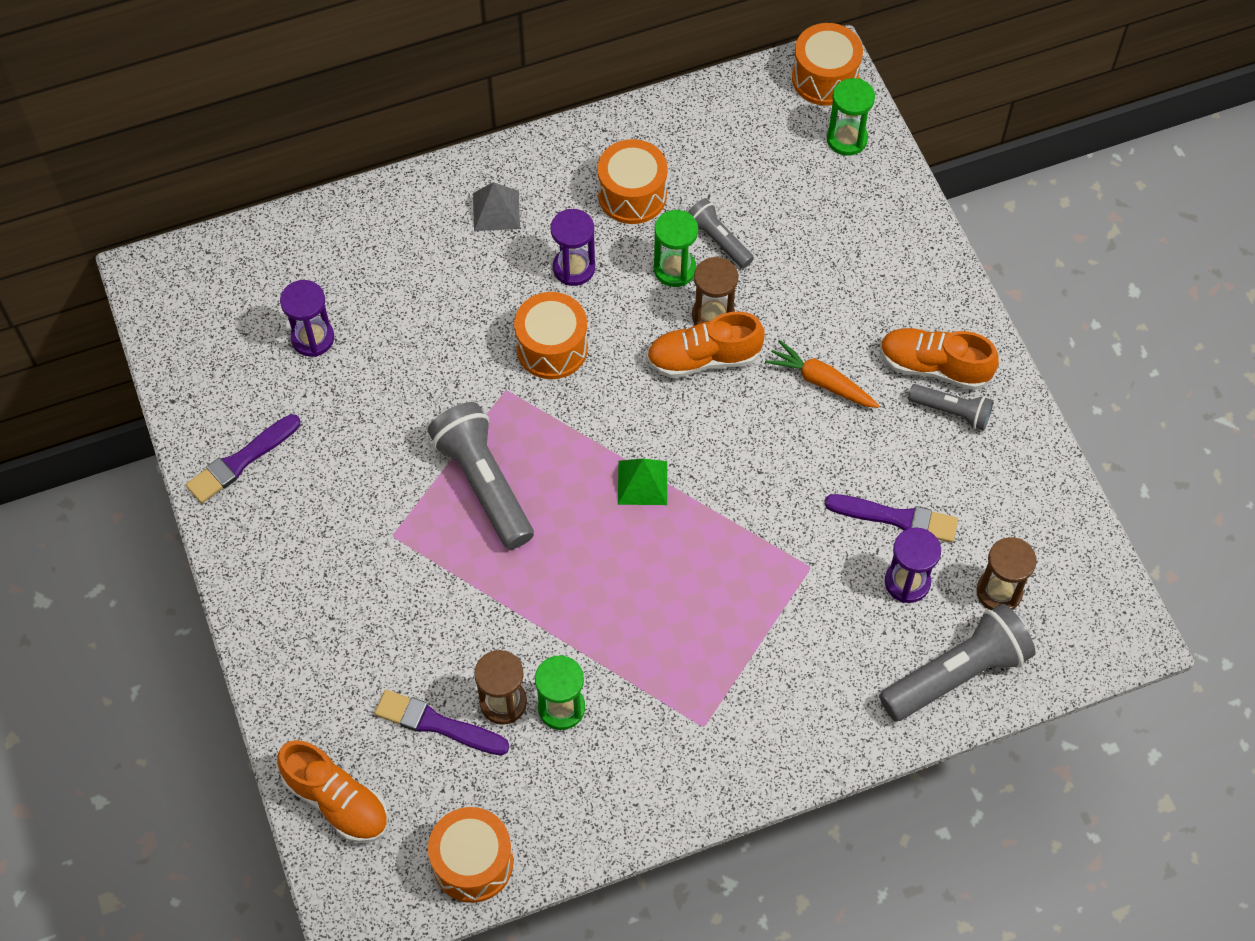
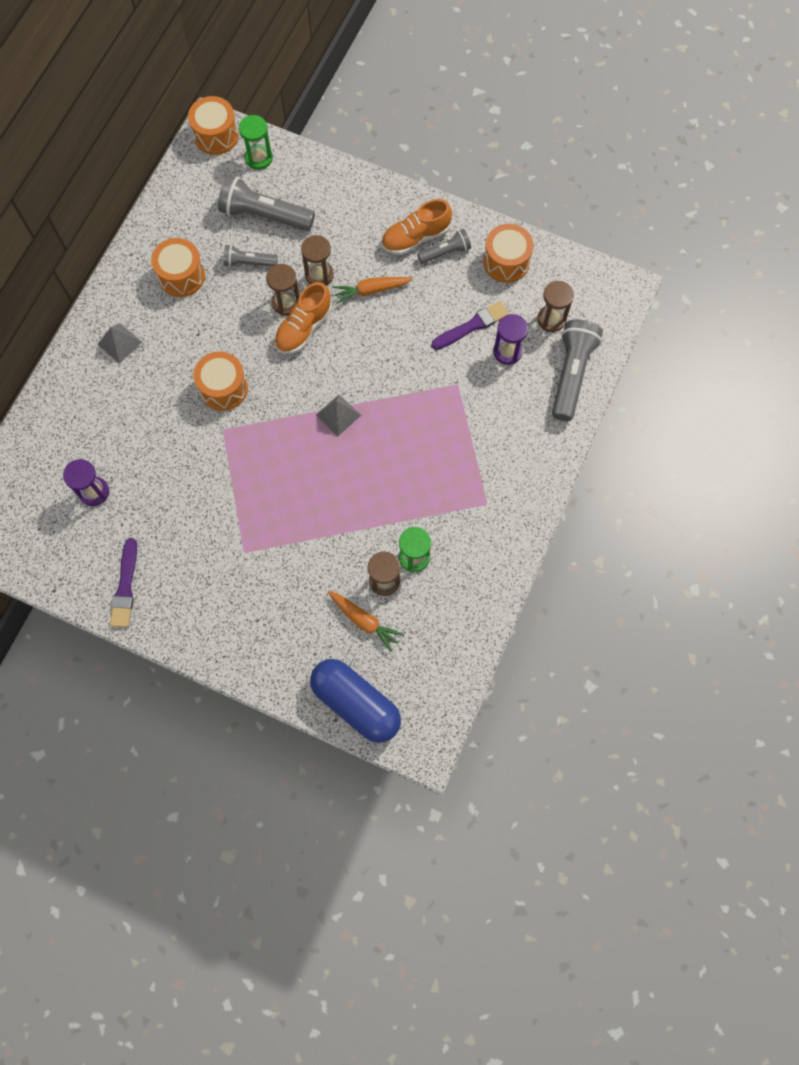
camera: 45 degrees left, 10 degrees up
(337, 801) = (356, 703): orange shoe -> blue capsule
(437, 724) = (364, 621): purple brush -> orange carrot
(473, 862) = (450, 668): orange drum -> orange drum (506, 262)
(484, 483) = (262, 485): grey flashlight -> grey flashlight (264, 215)
(574, 268) = (191, 338): purple hourglass -> none
(642, 482) = (338, 415): green pyramid -> grey pyramid
(674, 269) = (243, 295): green hourglass -> none
(781, 317) = (319, 275): none -> brown hourglass

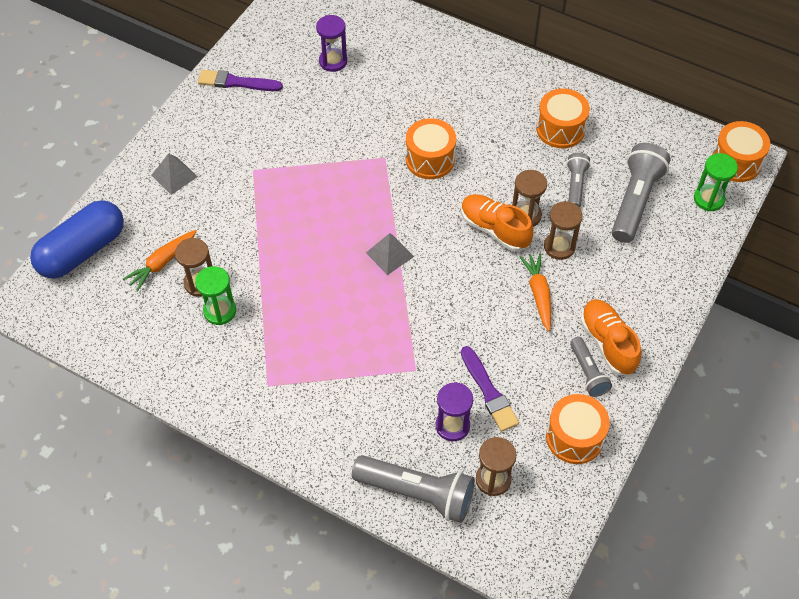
camera: 95 degrees right, 15 degrees down
(119, 343) = (486, 80): grey pyramid -> grey pyramid (174, 176)

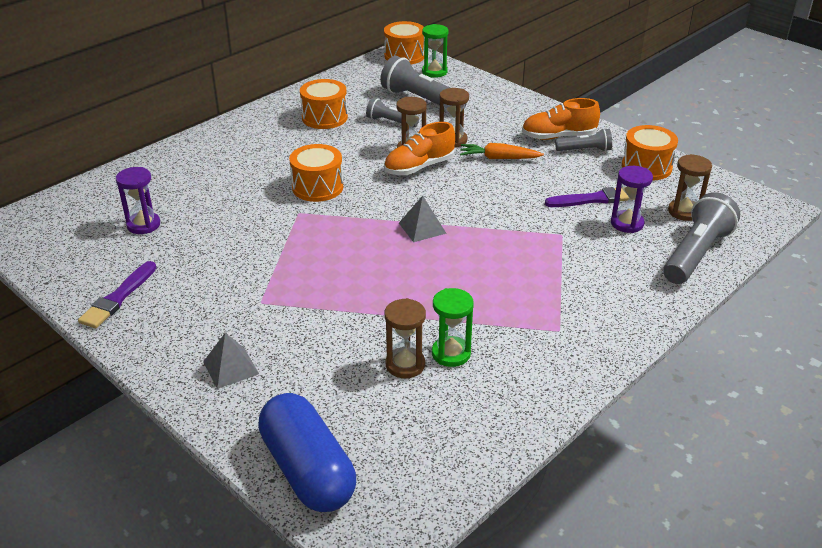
camera: 75 degrees left, 20 degrees down
(162, 263) = (362, 394): orange carrot -> none

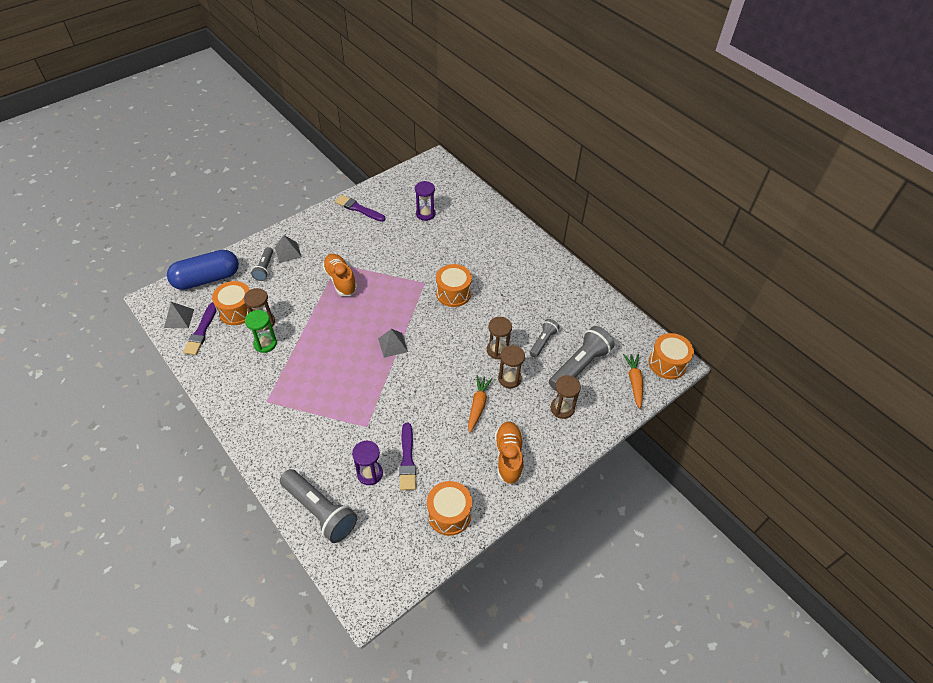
camera: 95 degrees right, 15 degrees up
(324, 117) = (552, 301): orange drum -> orange drum (237, 311)
(418, 486) = (179, 318): none -> grey pyramid
(419, 167) = (471, 352): orange shoe -> orange shoe (340, 280)
(434, 72) = (634, 382): green hourglass -> orange carrot
(442, 442) = (201, 331): none -> purple brush
(585, 150) = (483, 472): grey flashlight -> grey flashlight (264, 268)
(684, 212) = (376, 522): brown hourglass -> brown hourglass (562, 408)

